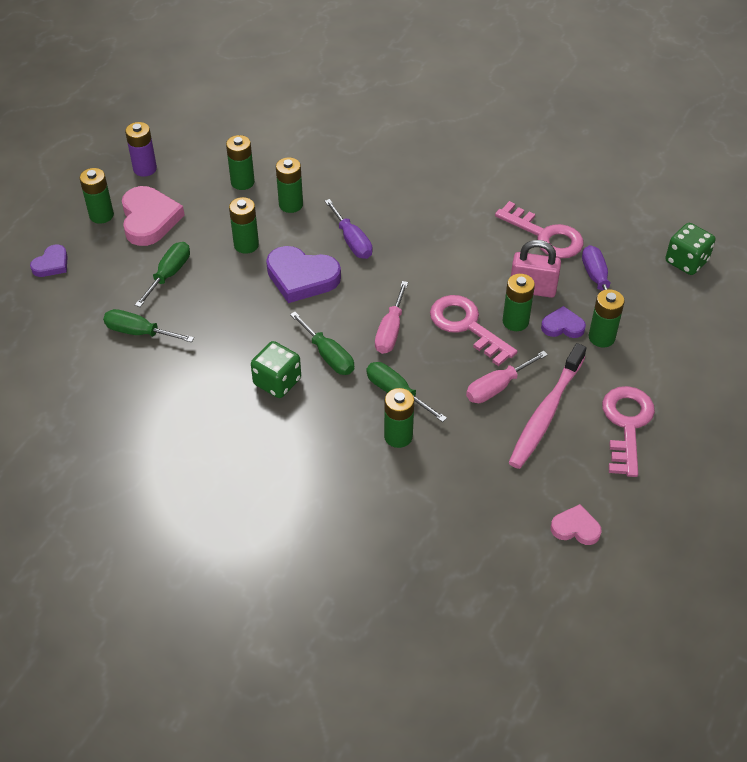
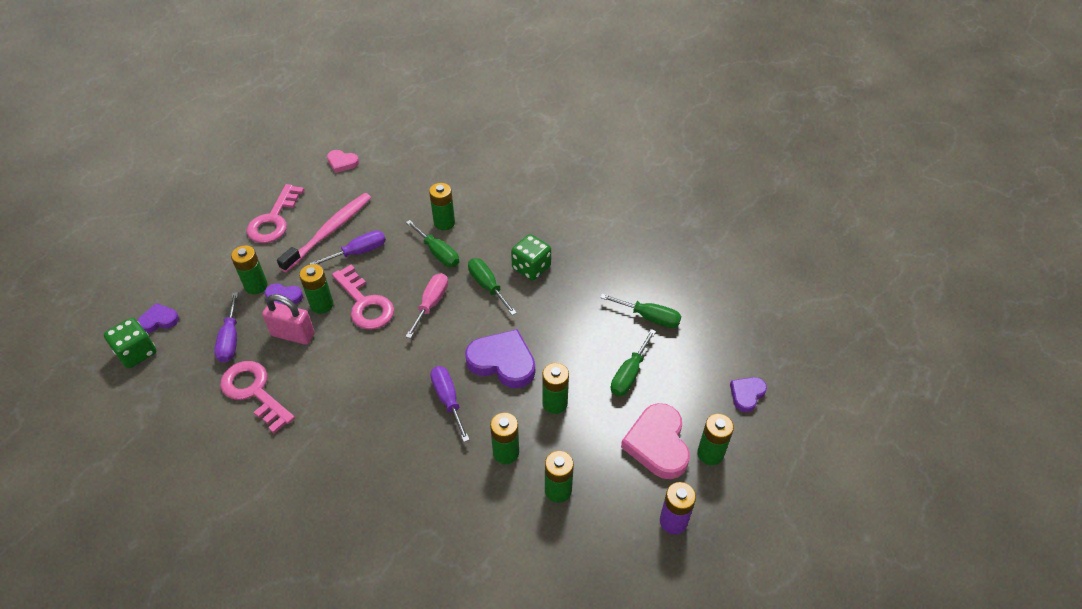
camera: 175 degrees left, 0 degrees up
(497, 387) = (358, 252): pink screwdriver -> purple screwdriver
(686, 293) = (159, 320): none -> purple heart

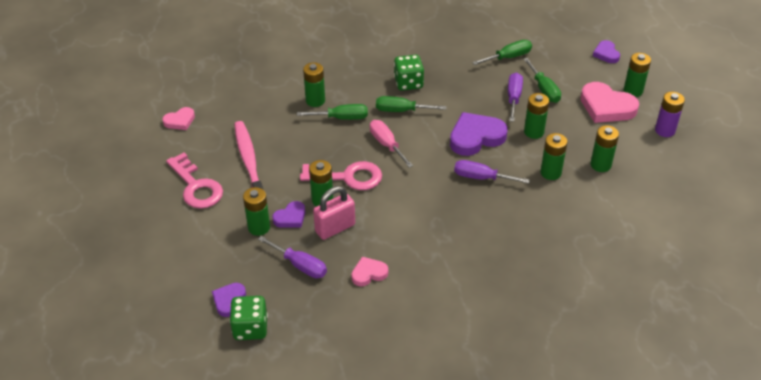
camera: 50 degrees left, 5 degrees down
(254, 392) = (369, 273): pink key -> pink heart
(358, 252) = (291, 156): purple screwdriver -> purple screwdriver (513, 98)

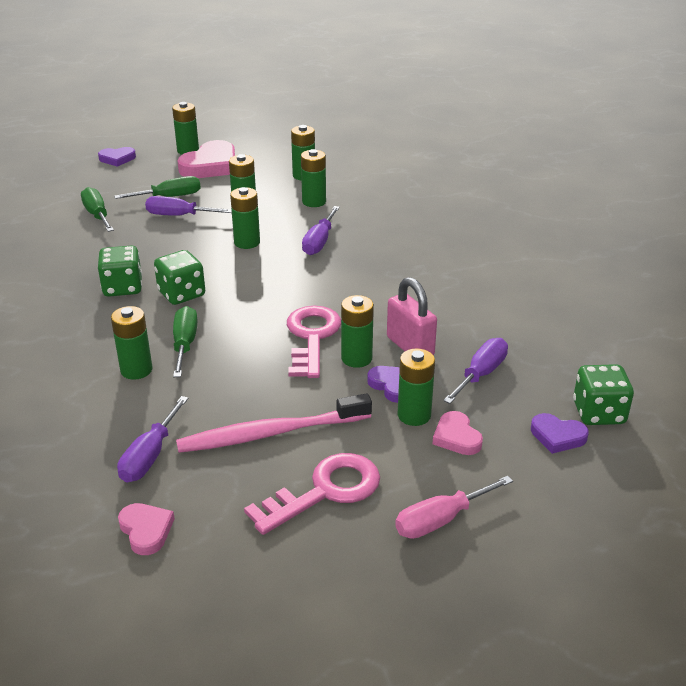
camera: 90 degrees left, 10 degrees down
(236, 115) = (150, 456): none -> purple screwdriver
(369, 273) = (484, 320): pink heart -> pink heart (456, 437)
(386, 144) = (250, 306): pink screwdriver -> pink screwdriver (440, 520)
(401, 110) = (181, 294): green screwdriver -> green dice
(476, 137) = (247, 242): purple heart -> green battery
(665, 130) = (255, 141): purple battery -> none

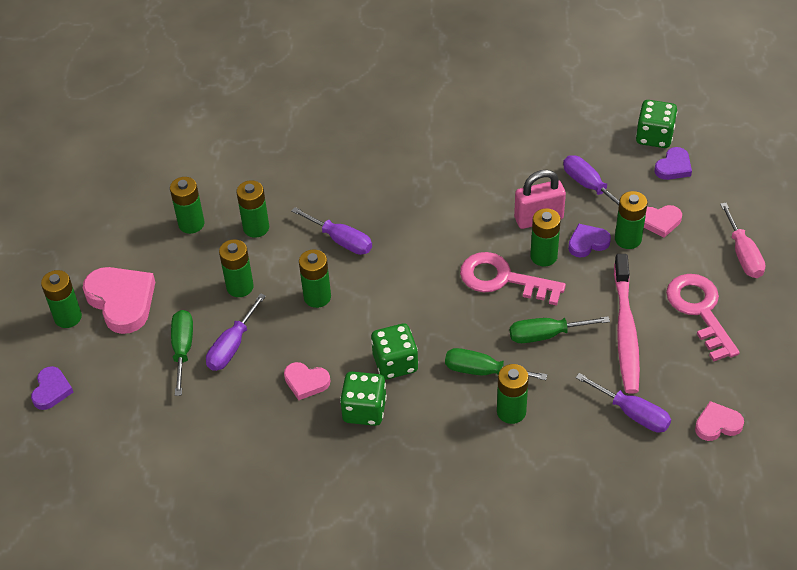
camera: 70 degrees left, 15 degrees up
(97, 215) = (194, 421): green screwdriver -> green screwdriver (546, 335)
(148, 254) = (306, 382): none -> pink heart

